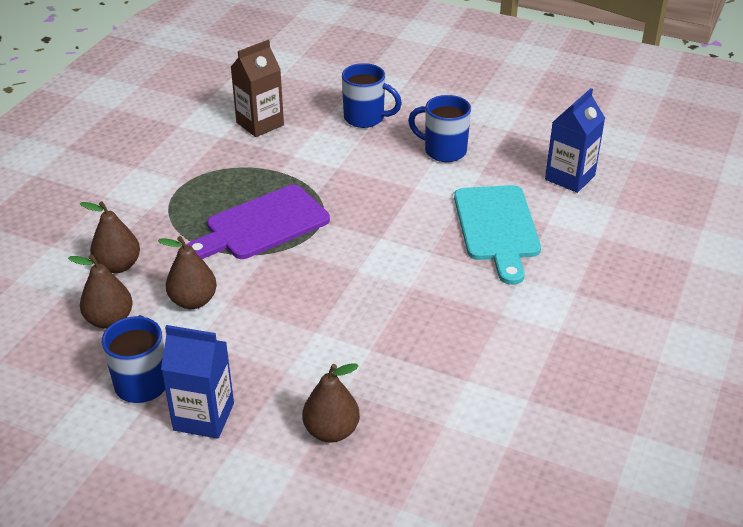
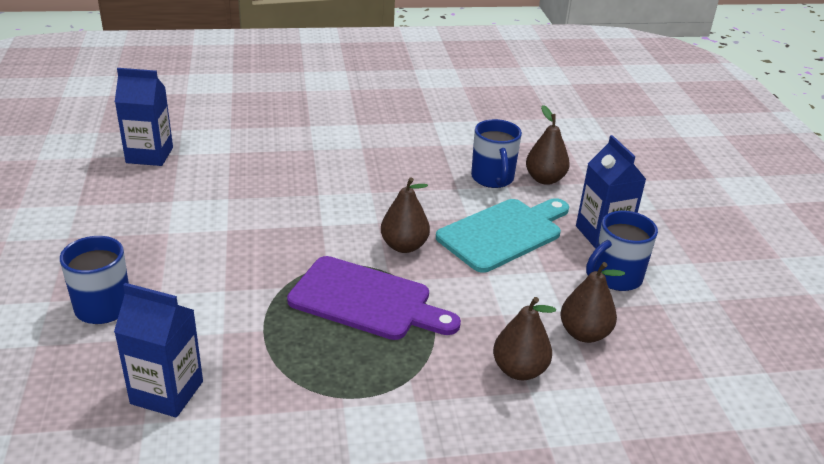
camera: 125 degrees left, 5 degrees down
(193, 301) = (507, 294): brown pear -> brown pear (404, 246)
(260, 124) = (167, 392): brown carton -> blue carton
(443, 151) = (145, 231): blue mug -> blue mug (492, 179)
(497, 227) = (256, 172): turquoise cutting board -> turquoise cutting board (504, 233)

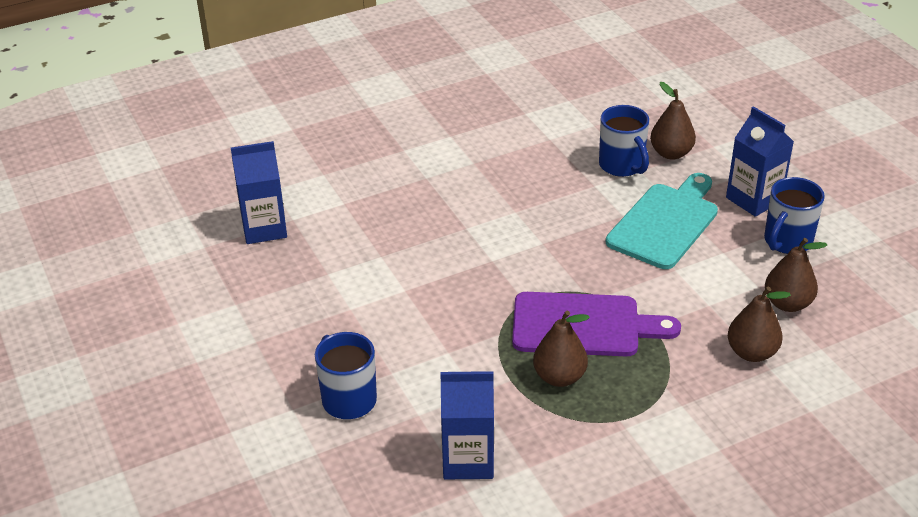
camera: 15 degrees left, 5 degrees up
(404, 246) = (583, 261): brown pear -> brown pear (559, 377)

